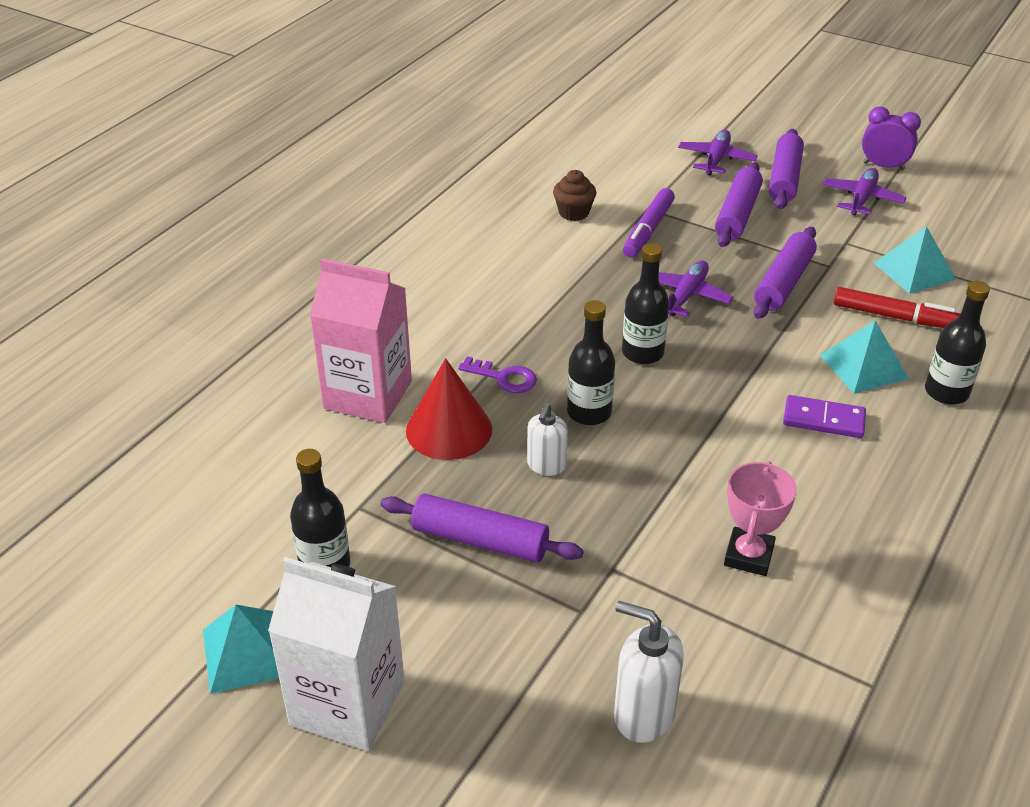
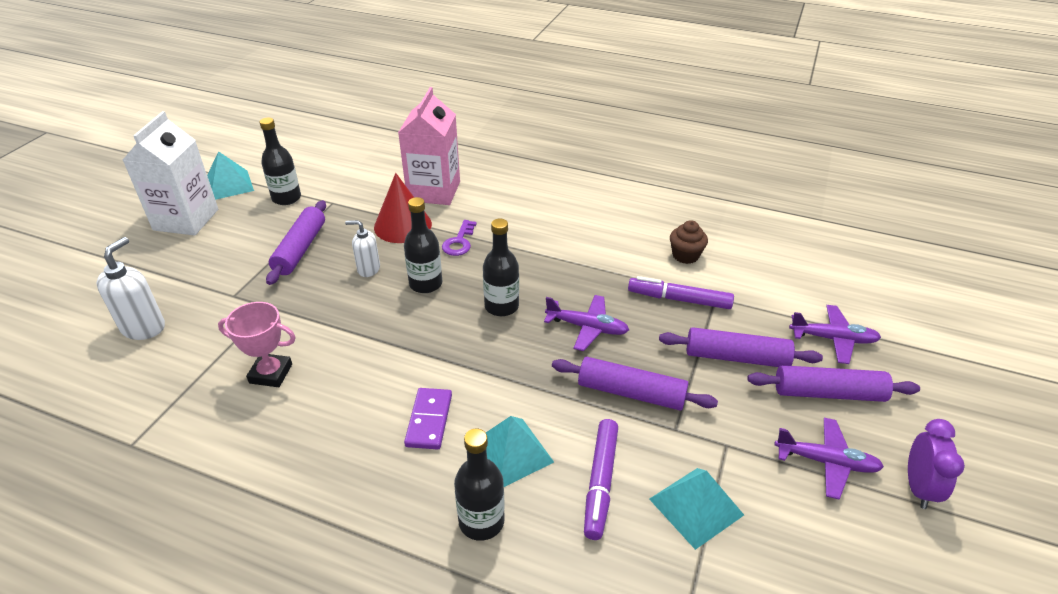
camera: 80 degrees right, 0 degrees up
(894, 317) = (600, 482): red marker -> purple marker

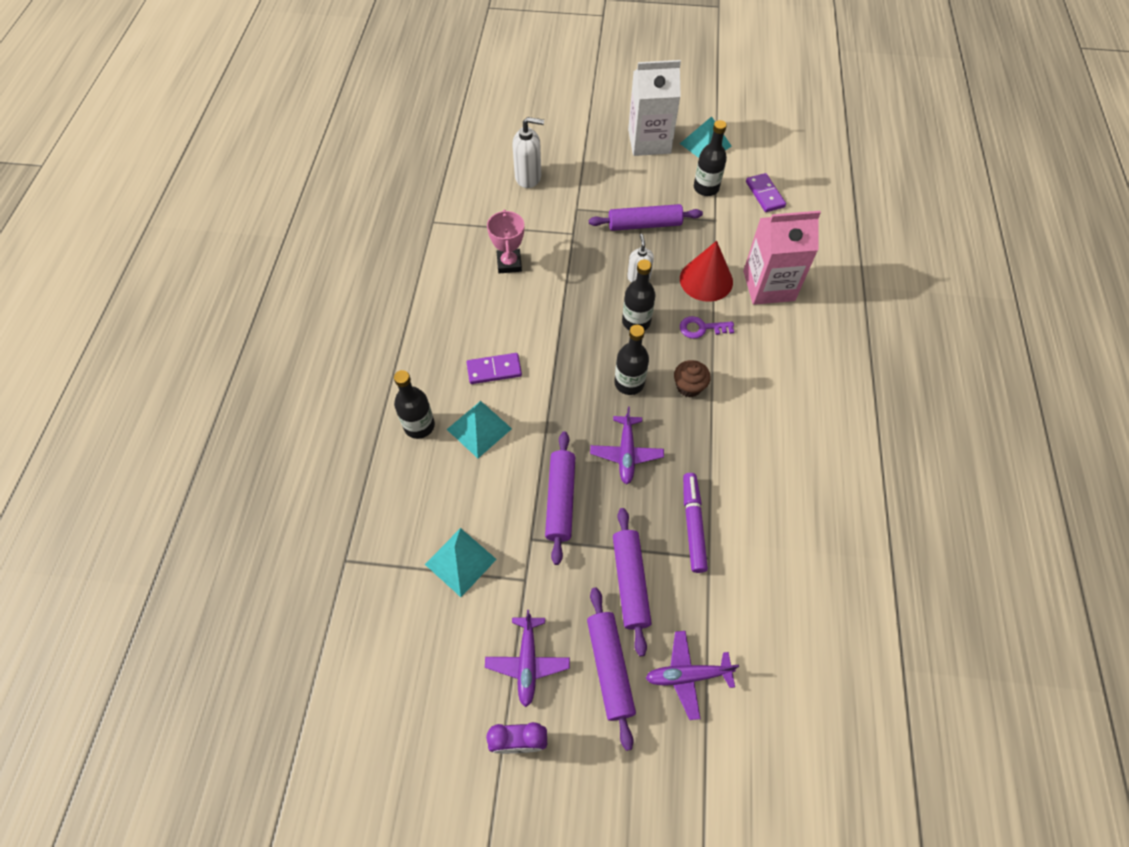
camera: 75 degrees right, 20 degrees up
(325, 167) = (765, 194): none -> purple domino
(600, 482) = (467, 492): purple marker -> none
(685, 255) = (765, 523): brown cupcake -> brown cupcake (689, 386)
(833, 339) = (687, 675): purple plane -> purple plane turned 90 degrees clockwise

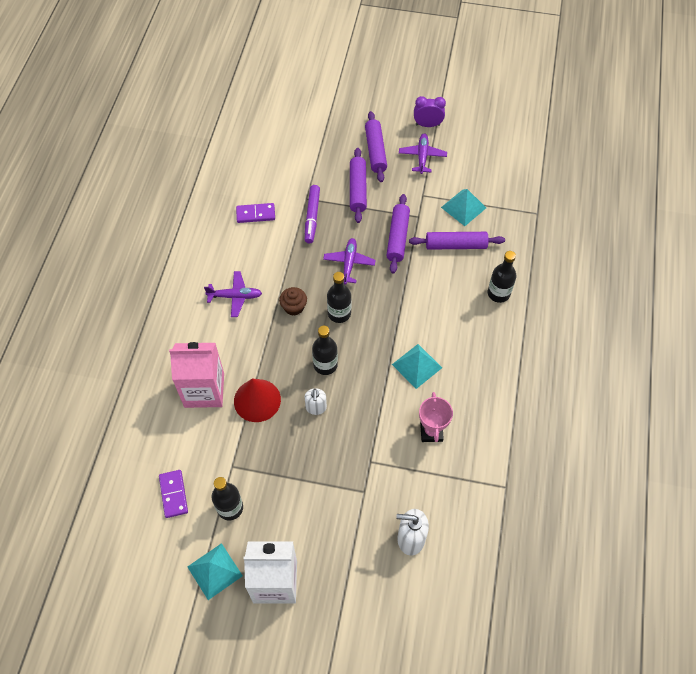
camera: 175 degrees left, 0 degrees up
(479, 428) = (454, 288): turquoise pyramid -> turquoise pyramid (417, 366)
(494, 370) = (443, 332): purple domino -> purple domino (255, 214)
(644, 224) = (300, 466): purple rolling pin -> purple rolling pin (456, 245)
(687, 675) = (332, 145): purple plane -> purple plane (235, 296)
(701, 328) = (272, 354): purple key -> none

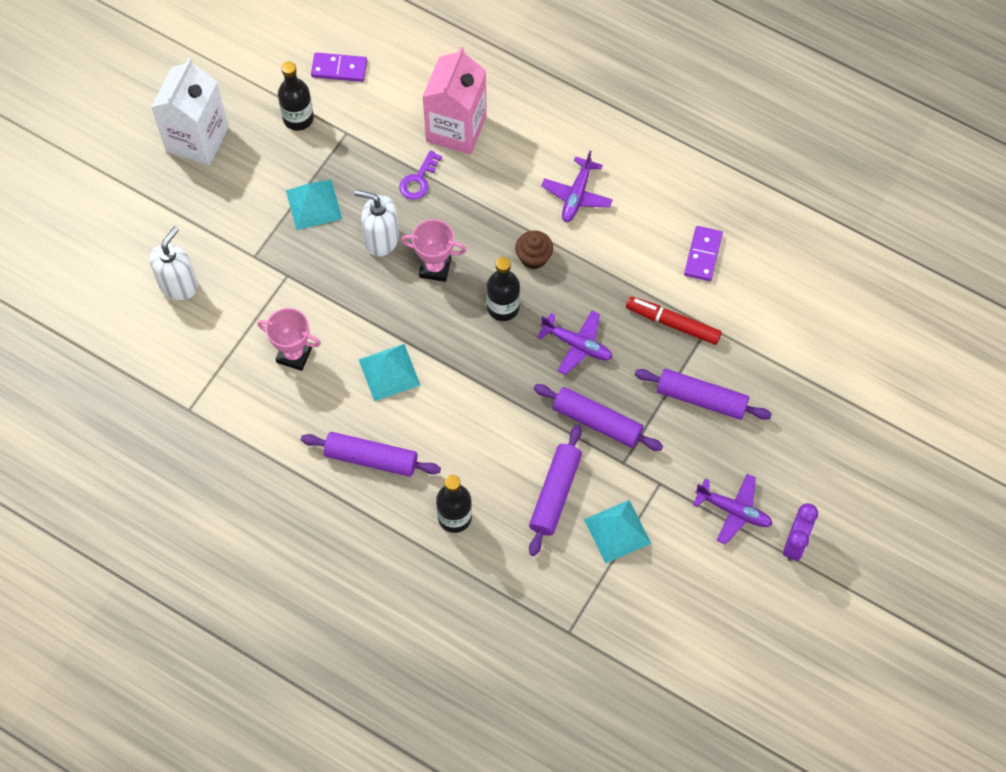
camera: 110 degrees right, 5 degrees up
(214, 571) = (235, 87): turquoise pyramid -> turquoise pyramid (314, 204)
(257, 400) = (419, 180): red cone -> purple key
(312, 217) = (672, 324): purple marker -> red marker
(316, 408) = (381, 239): white soap dispenser -> white soap dispenser, size x1.53
(325, 365) = (435, 268): black bottle -> pink trophy
(375, 151) = (766, 448): purple rolling pin -> purple rolling pin (371, 458)

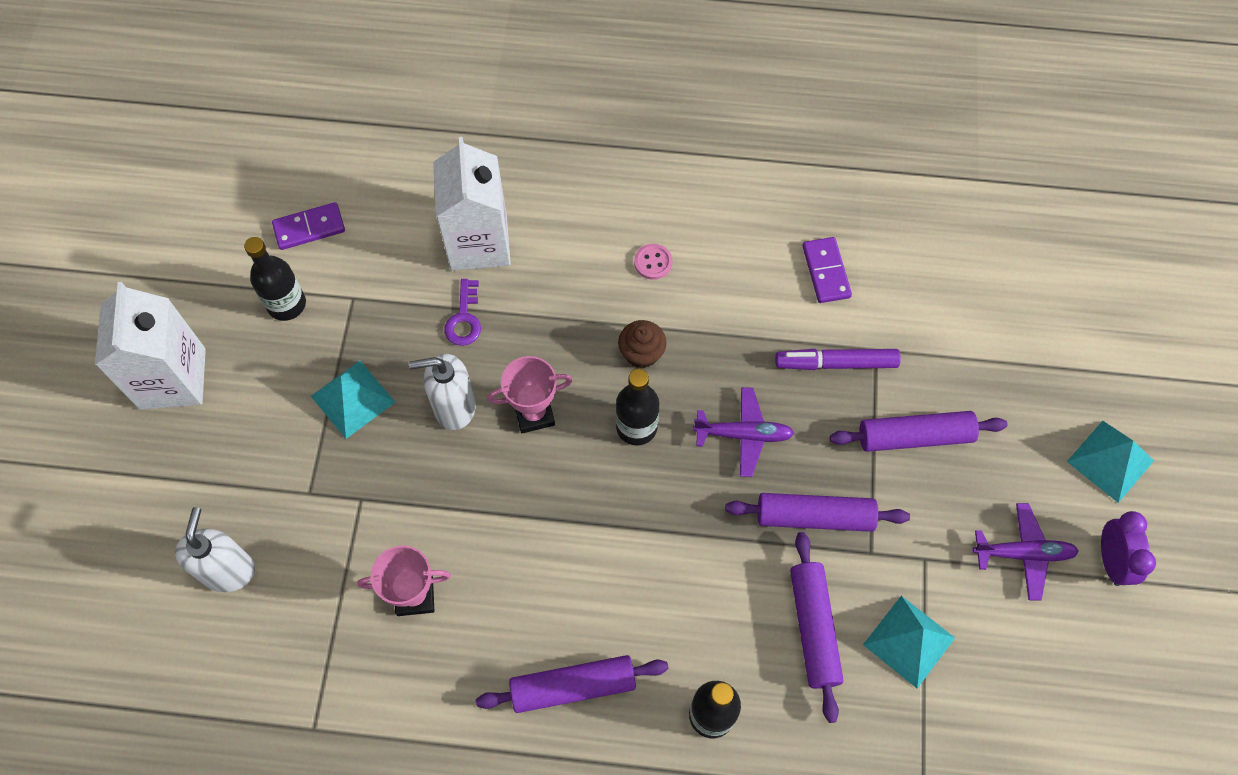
camera: 25 degrees left, 0 degrees up
(389, 372) = (541, 565): turquoise pyramid -> turquoise pyramid (1110, 461)
(456, 129) = (479, 242): pink carton -> white carton
(576, 195) = (653, 262): purple plane -> pink button
(672, 324) = (836, 363): red marker -> purple marker

